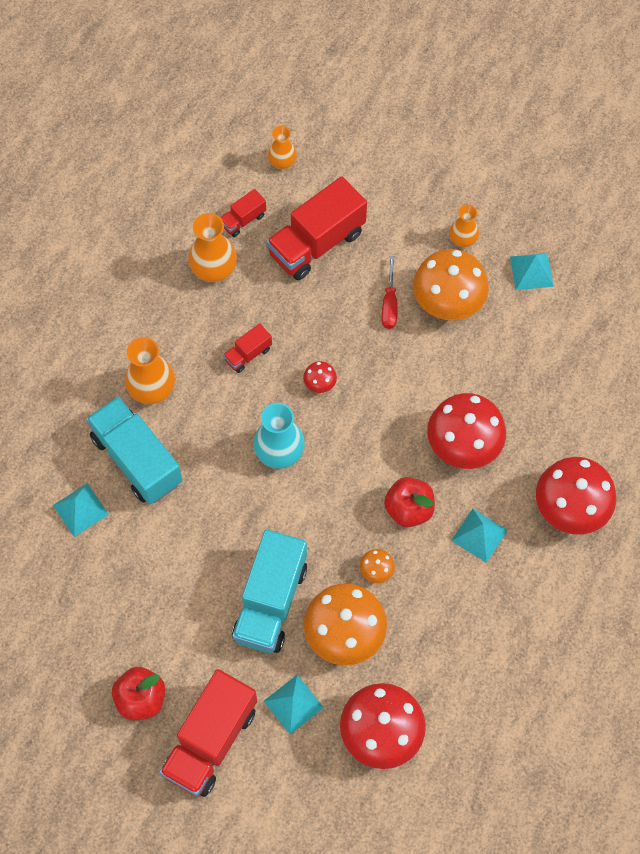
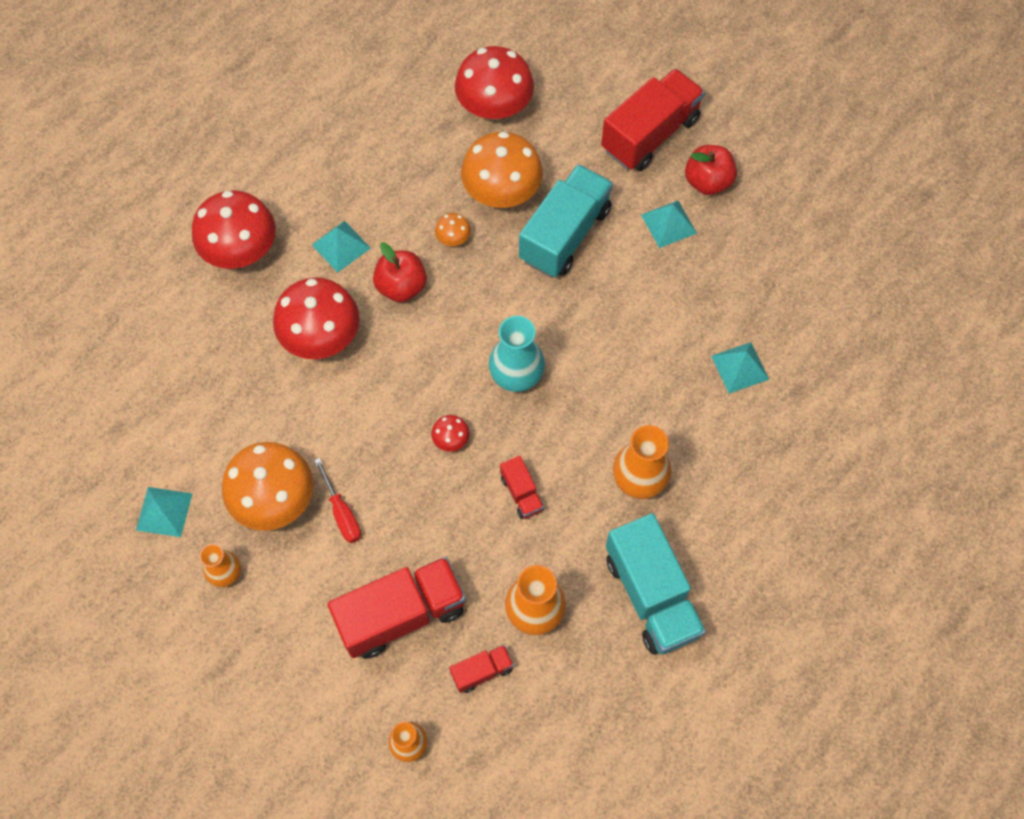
camera: 165 degrees left, 0 degrees up
(137, 460) = (670, 405): turquoise truck -> turquoise truck (651, 595)
(248, 354) = (521, 493): red truck -> red truck turned 90 degrees clockwise
(293, 704) = (567, 146): turquoise pyramid -> turquoise pyramid (668, 224)
(389, 304) = (342, 513): red screwdriver -> red screwdriver turned 135 degrees clockwise

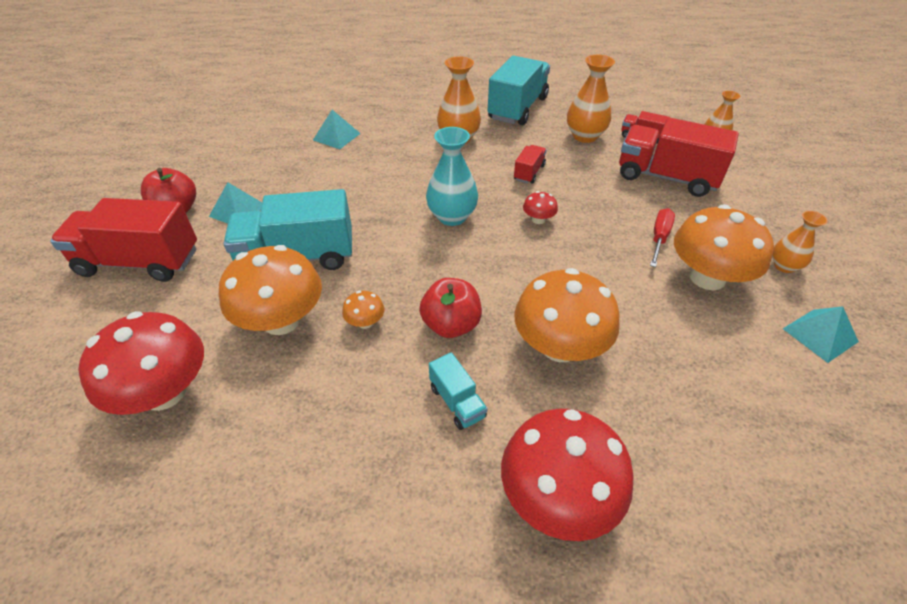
camera: 130 degrees left, 20 degrees down
(321, 336) = (559, 346): red mushroom -> orange mushroom
(341, 246) = (457, 402): turquoise pyramid -> turquoise truck

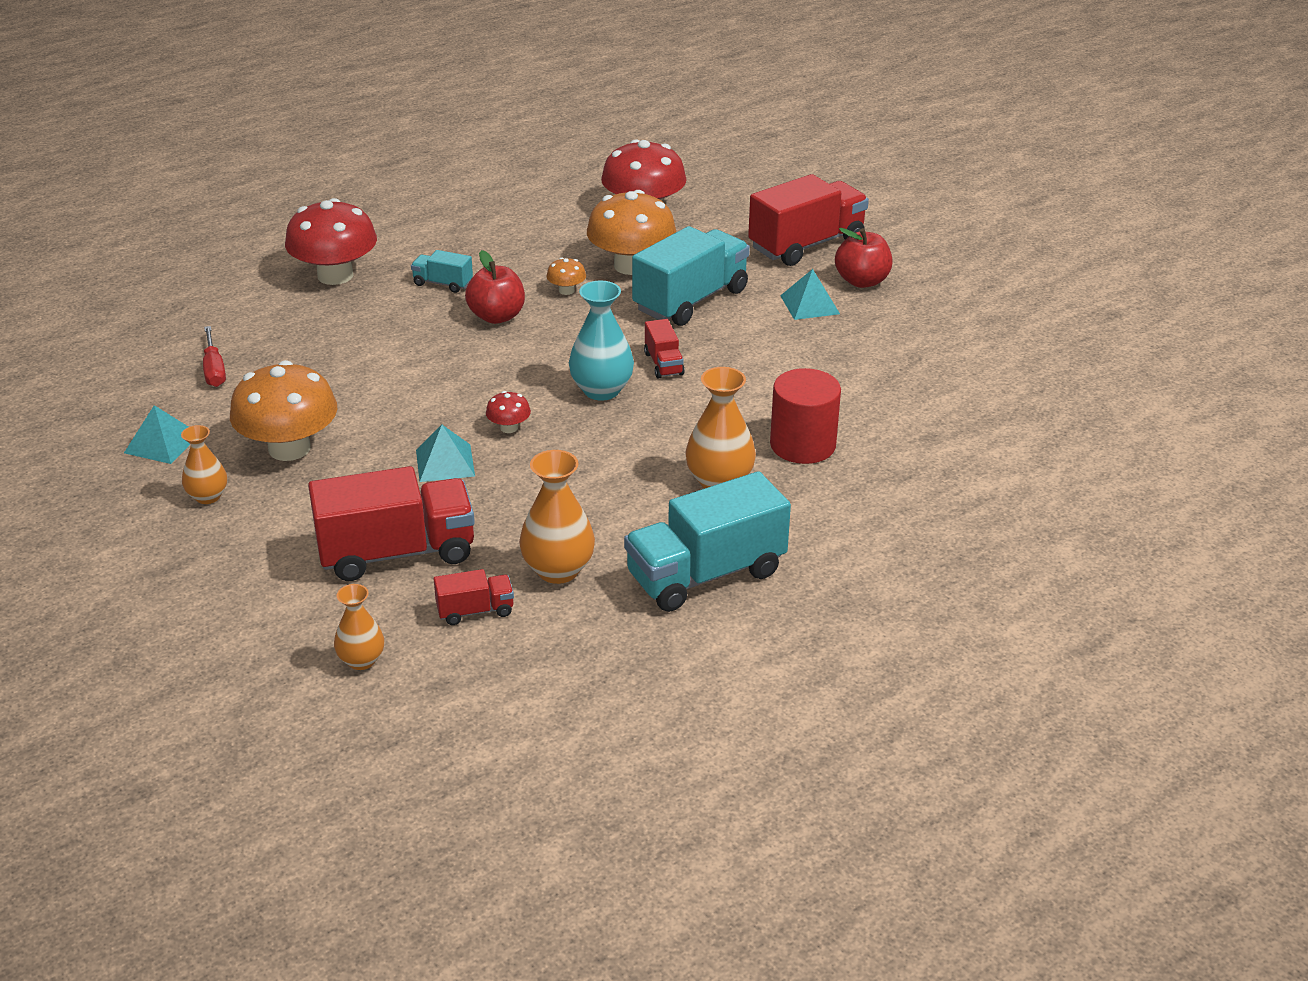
camera: 140 degrees right, 10 degrees down
(336, 136) = (864, 412): turquoise pyramid -> turquoise pyramid (445, 462)
(392, 136) = (802, 445): none -> red cylinder
(518, 108) = (705, 574): turquoise truck -> turquoise truck turned 75 degrees clockwise
(529, 173) = (575, 476): red truck -> red truck (663, 364)
(559, 346) = (394, 340): orange mushroom -> none
(659, 238) = (361, 467): red screwdriver -> red screwdriver (214, 370)

